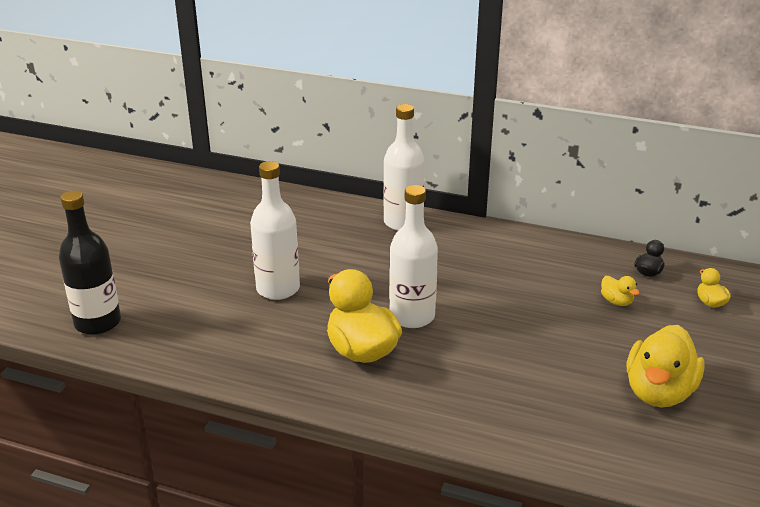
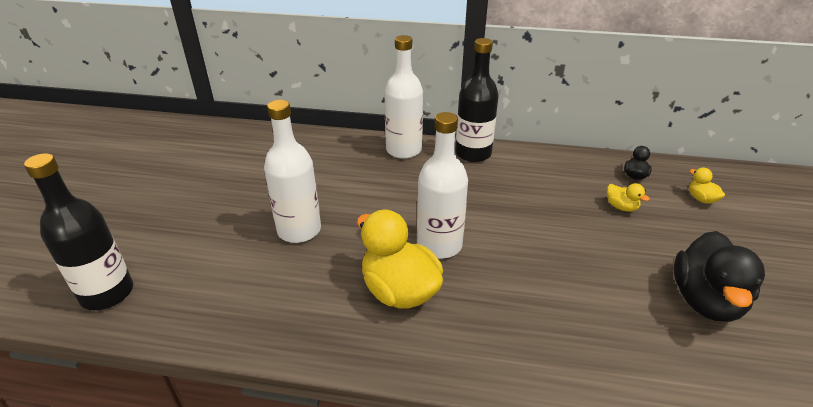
camera: 10 degrees left, 5 degrees up
(477, 233) = (473, 153): none -> black bottle
(659, 392) = (705, 301): yellow duck -> black duck

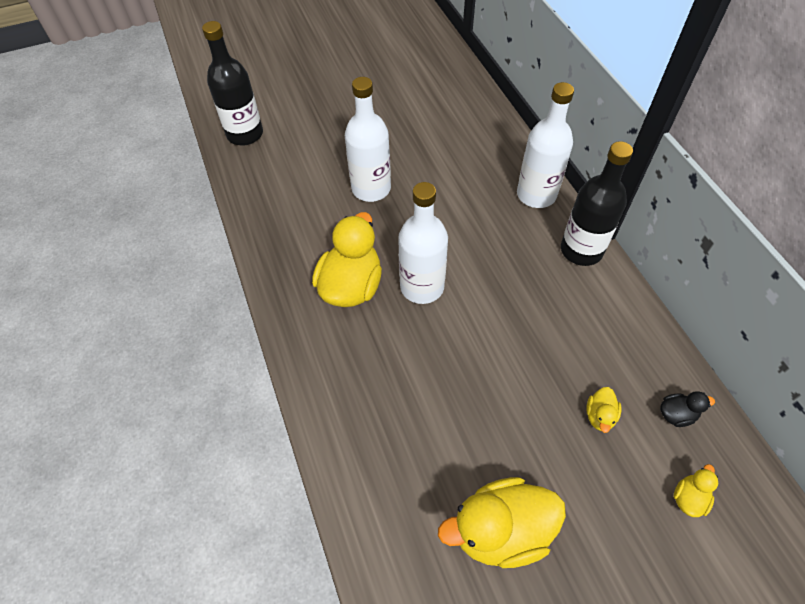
camera: 60 degrees right, 20 degrees up
(705, 301) = (500, 530): black duck -> yellow duck

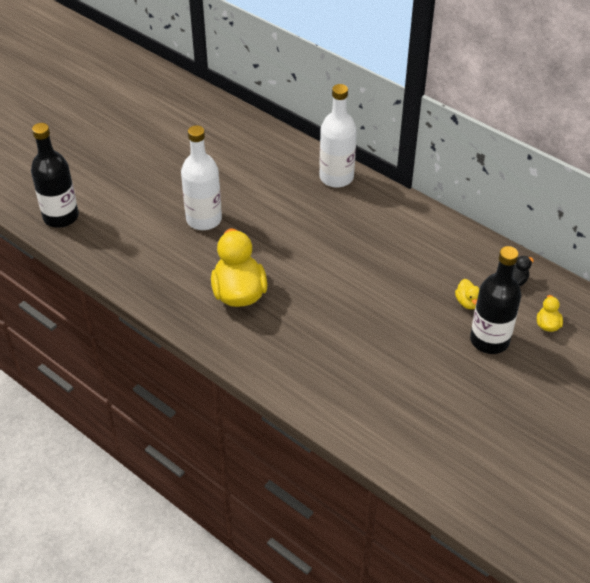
camera: 30 degrees left, 10 degrees down
(422, 287) = (293, 272): white bottle -> none
(500, 530) = (445, 393): yellow duck -> none
(581, 250) = (393, 204): black bottle -> black bottle (489, 340)

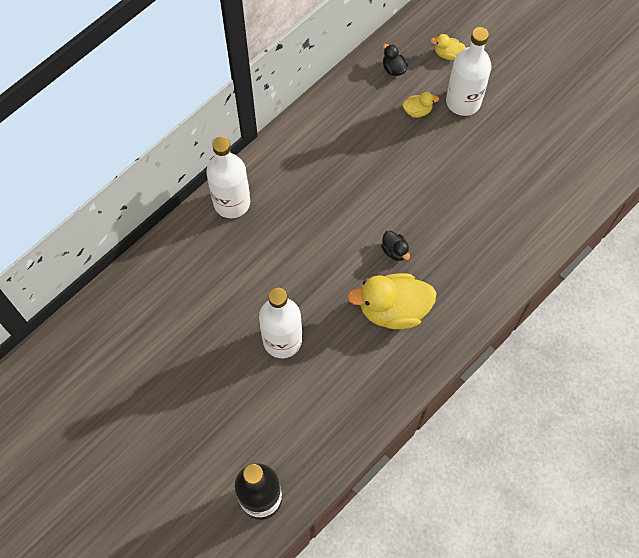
camera: 85 degrees left, 20 degrees up
(302, 292) = (395, 251): none -> black duck
(489, 340) = (463, 101): black bottle -> white bottle

